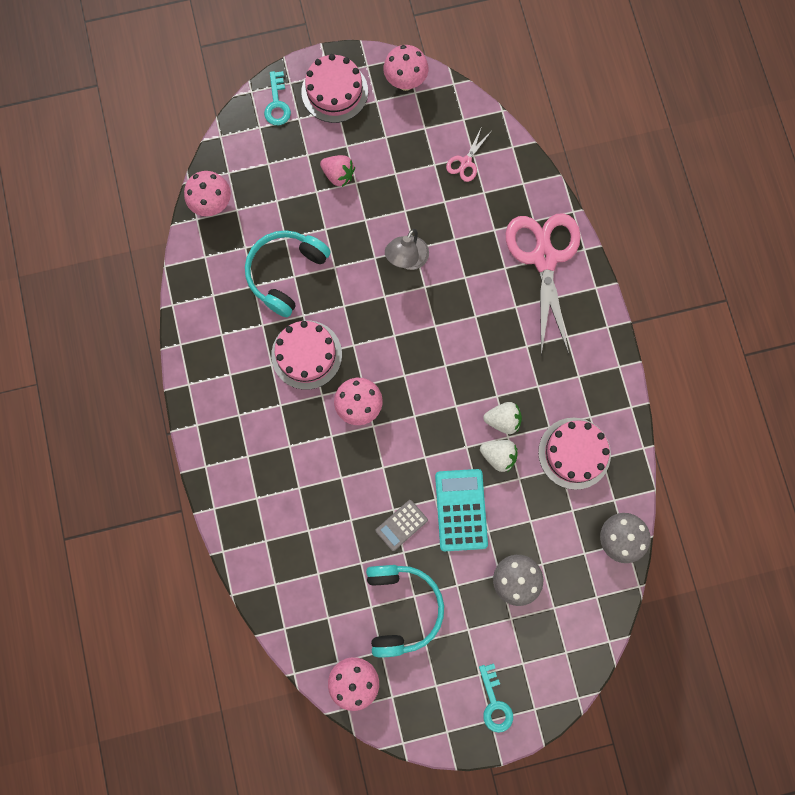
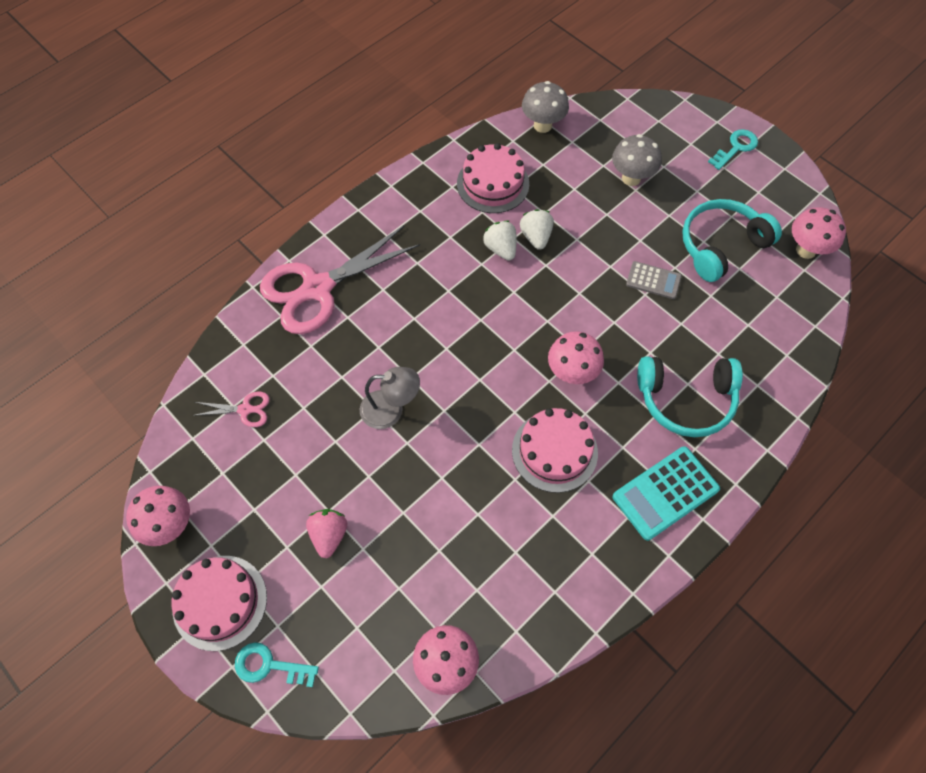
camera: 120 degrees left, 15 degrees down
(277, 104) = (269, 665): turquoise key -> turquoise key turned 135 degrees counterclockwise
(286, 273) = (480, 525): turquoise headphones -> turquoise headphones (686, 399)
(461, 510) = (604, 242): turquoise calculator -> turquoise calculator (665, 493)

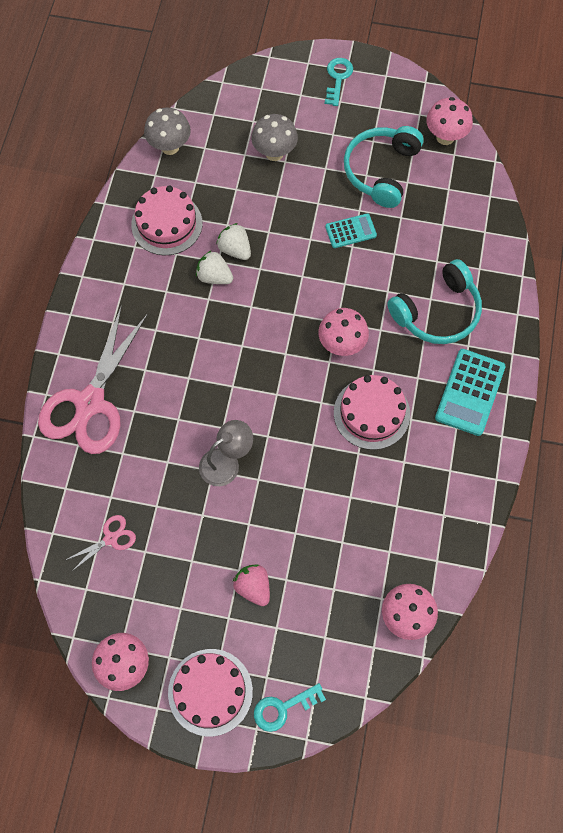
camera: 35 degrees left, 5 degrees up
(653, 280) = (350, 231): grey calculator -> turquoise calculator

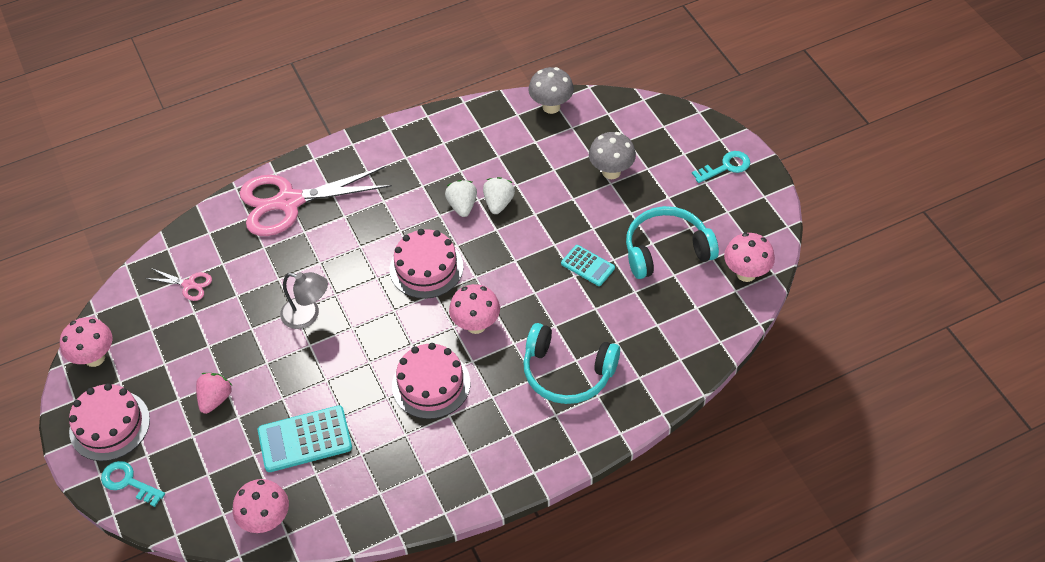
camera: 55 degrees right, 15 degrees down
(167, 224) = (481, 148): pink cake -> pink cake (426, 268)
(469, 392) = (511, 443): turquoise calculator -> turquoise calculator (305, 439)

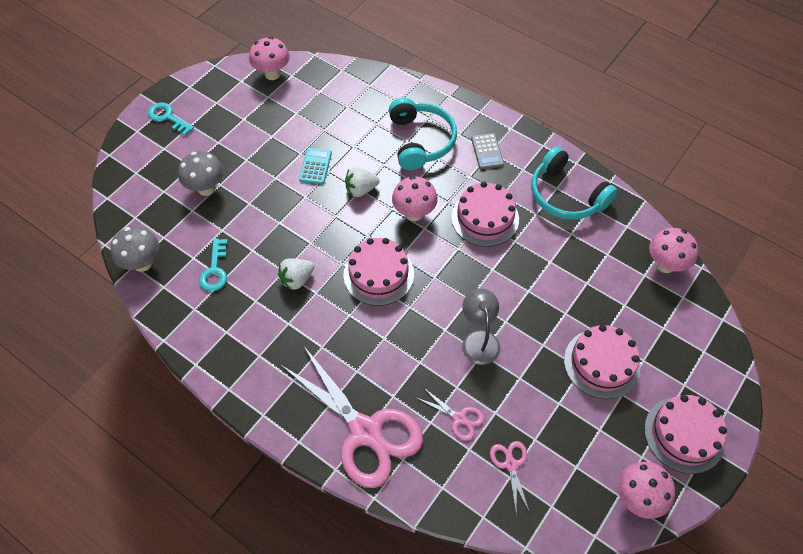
camera: 120 degrees left, 5 degrees up
(128, 482) = (715, 382): turquoise key -> turquoise key (215, 270)
(215, 399) = (601, 363): pink strawberry -> pink cake
(251, 268) = (459, 418): none -> pink scissors
(305, 439) = (587, 276): turquoise calculator -> none
(498, 203) = (280, 253): white strawberry -> white strawberry (361, 190)
(515, 430) = (487, 151): none -> grey calculator
(666, 250) = (274, 125): turquoise headphones -> turquoise headphones (566, 195)

